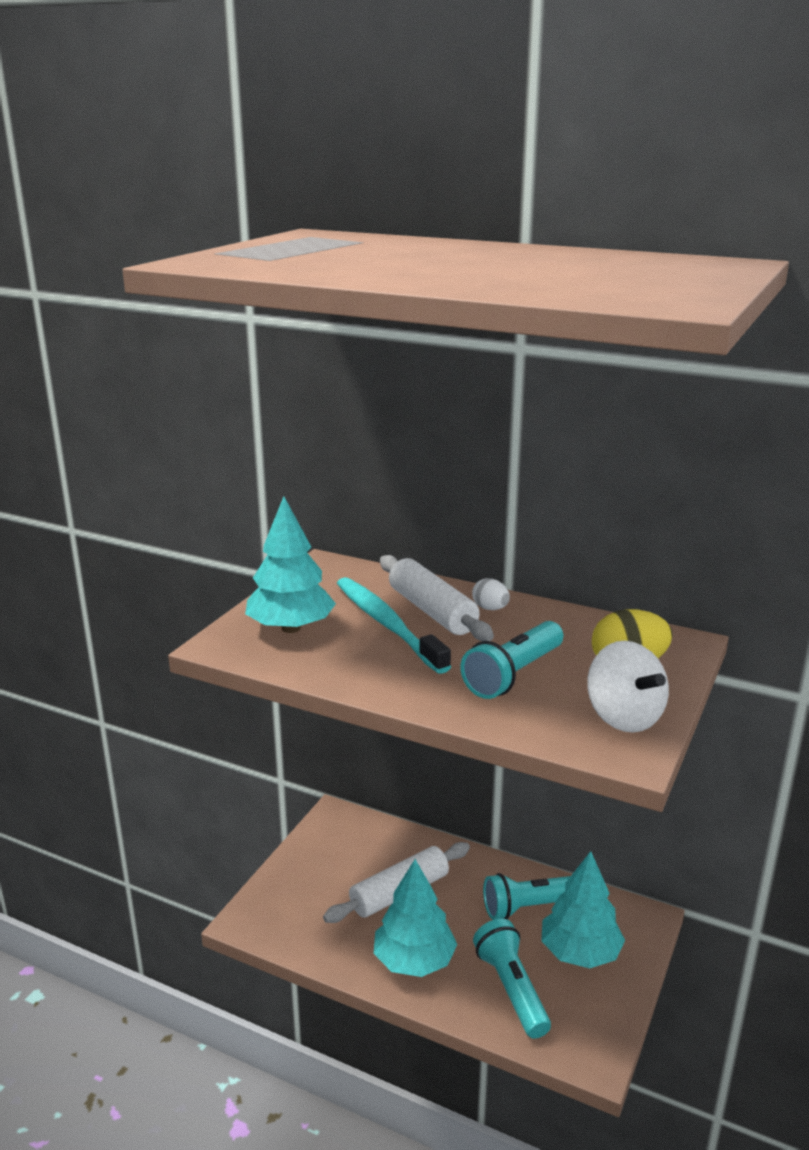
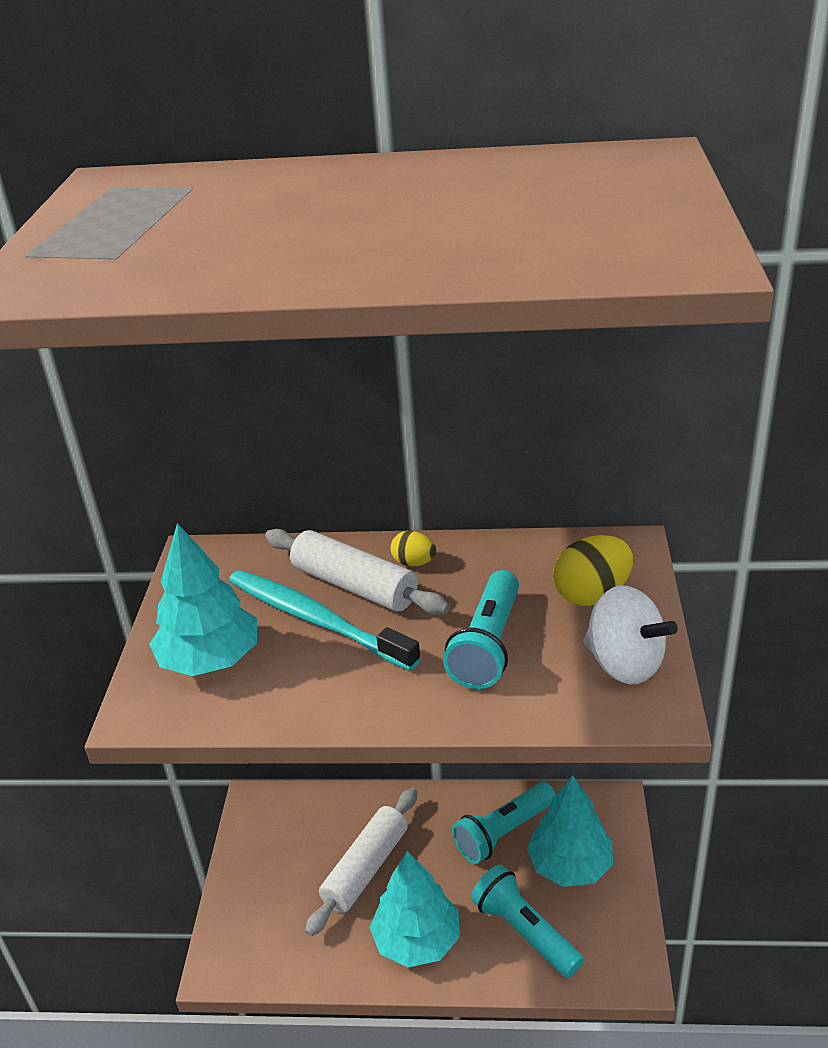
camera: 20 degrees left, 10 degrees up
(490, 608) = (414, 563): white egg -> yellow egg

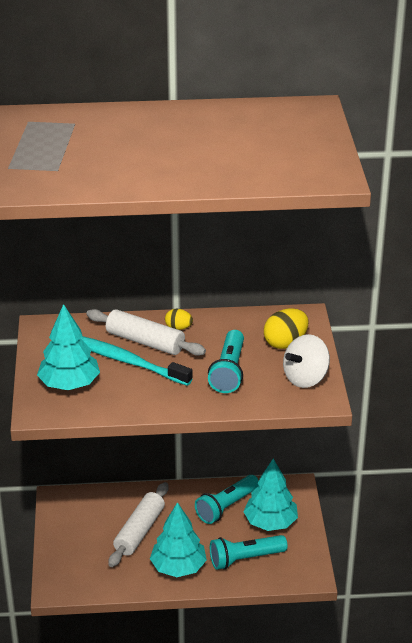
camera: 10 degrees left, 0 degrees up
(525, 931) = (245, 559): turquoise flashlight -> turquoise flashlight turned 60 degrees counterclockwise
(625, 664) = (305, 378): white spinning top -> white spinning top turned 105 degrees clockwise

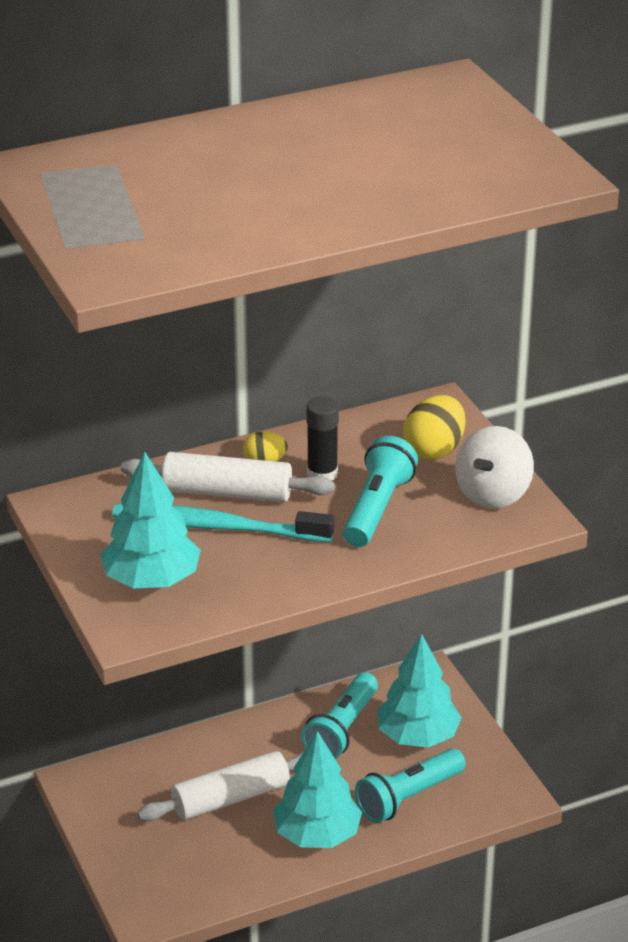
camera: 20 degrees left, 0 degrees up
(139, 531) = (231, 798): white rolling pin -> white rolling pin turned 60 degrees clockwise
(208, 342) = (322, 473): none -> black glue stick
(228, 371) = (377, 508): turquoise flashlight -> turquoise flashlight turned 150 degrees counterclockwise

